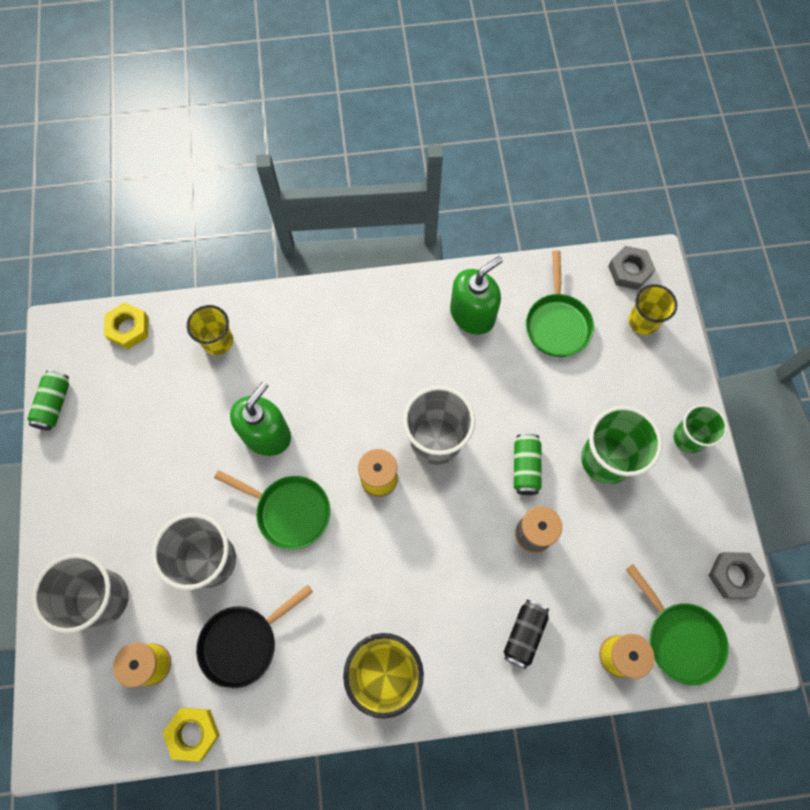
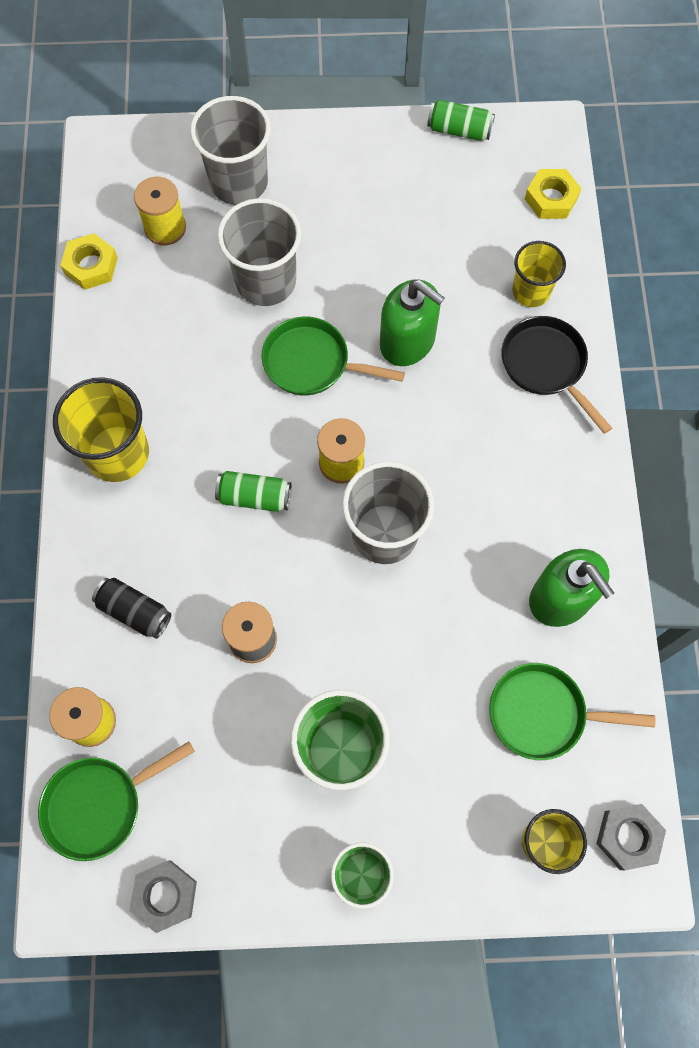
camera: 95 degrees right, 0 degrees up
(243, 642) = (173, 313): black pan -> black pan (546, 366)
(289, 511) = (312, 362): green pan -> green pan turned 75 degrees clockwise
(525, 467) = (339, 641): green can -> green can (254, 497)

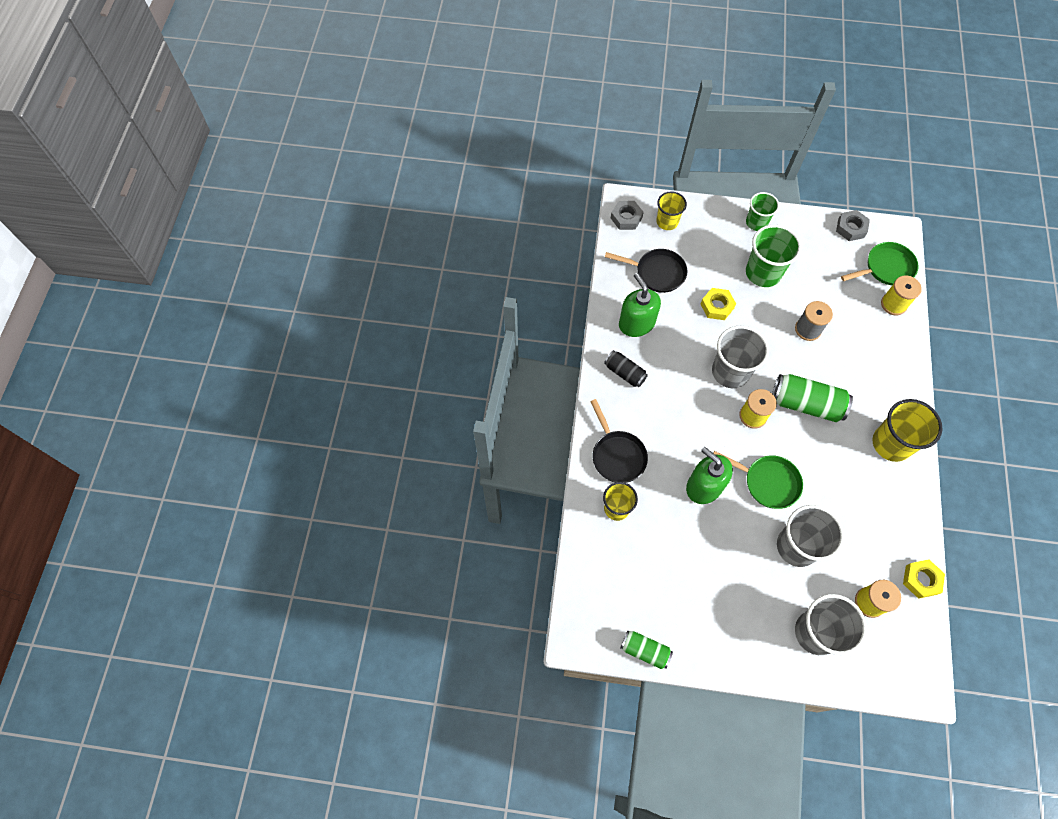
camera: 170 degrees left, 5 degrees down
(134, 611) = (874, 353): black can -> black can (624, 373)
(254, 497) = (806, 404): green can -> green can, size x1.67
(543, 713) = (657, 273): green pan -> black pan
(551, 198) = (588, 578): yellow nut -> yellow nut (717, 306)

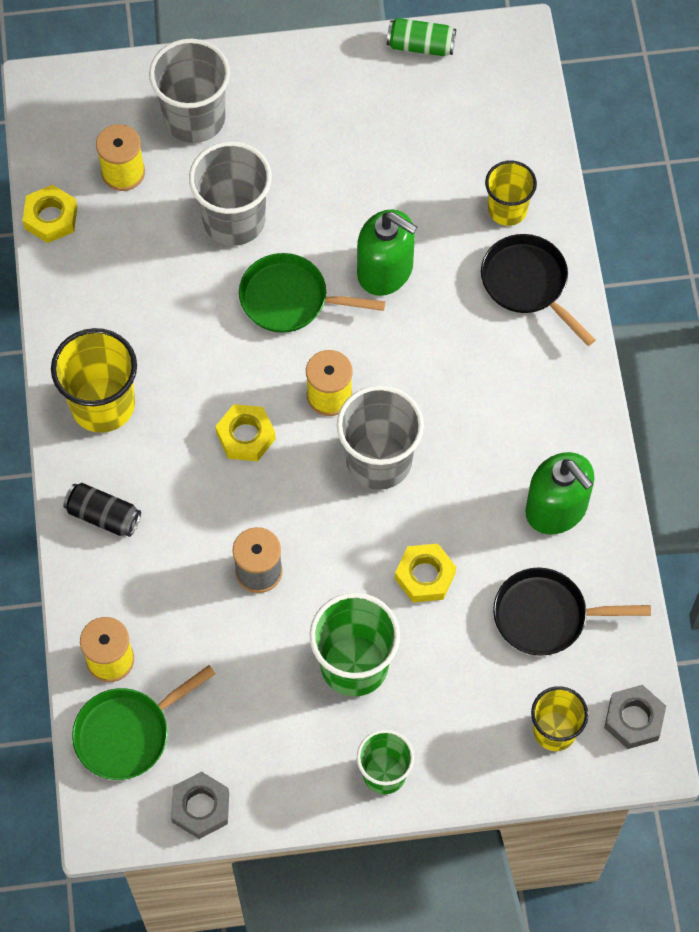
camera: 165 degrees right, 0 degrees up
(624, 373) = (552, 416): black can -> black can (103, 516)
(806, 404) = (246, 436): green can -> yellow nut

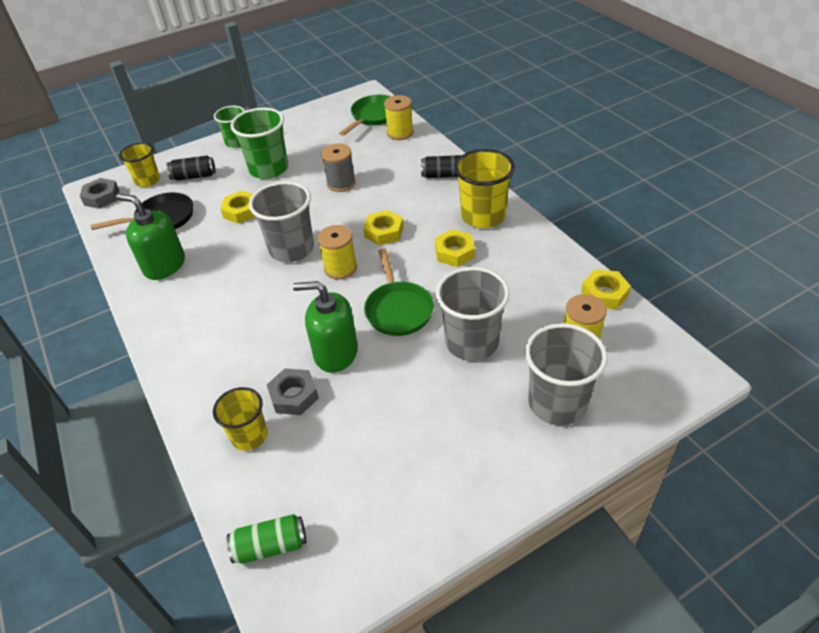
camera: 160 degrees right, 20 degrees down
(177, 357) = (454, 252): none -> yellow nut
(200, 807) = (324, 108): grey nut -> grey nut (294, 396)
(290, 299) = (398, 309): green pan -> green pan turned 90 degrees clockwise
(421, 46) = (391, 564): green can -> green can (270, 546)
(477, 705) = (194, 176): none -> black can
(528, 284) = (216, 386): black pan -> none

